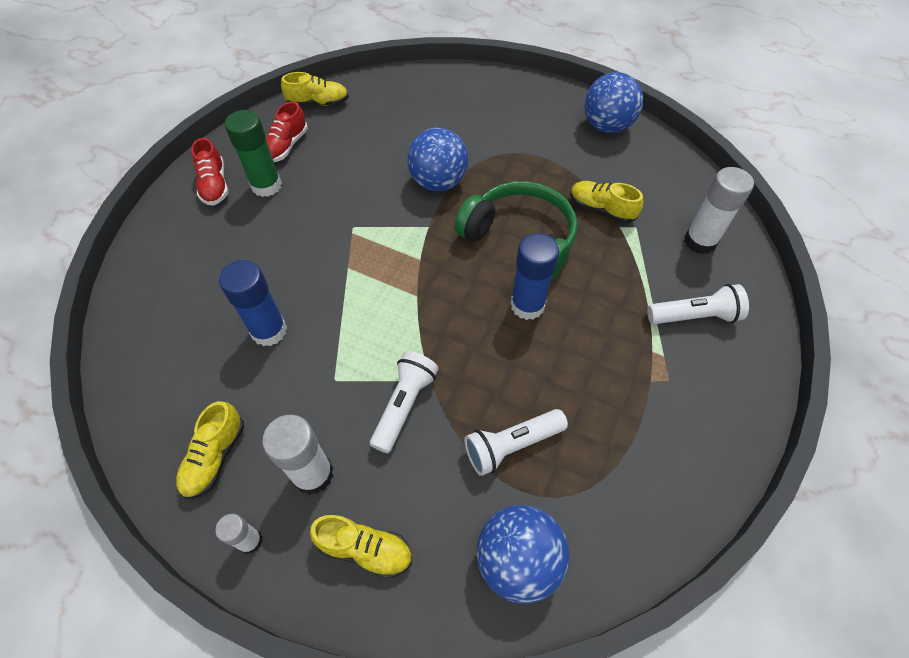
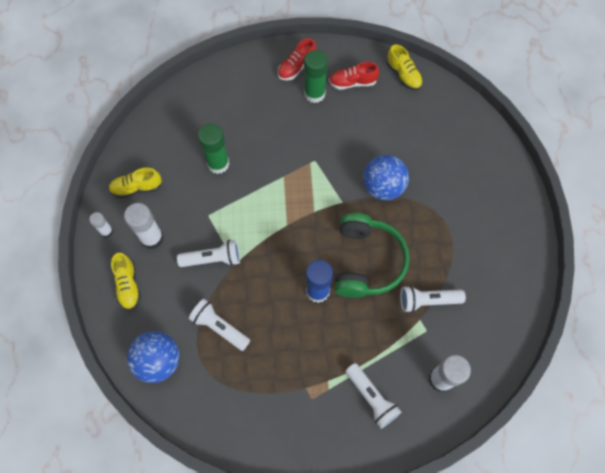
camera: 60 degrees right, 10 degrees up
(269, 331) = (218, 164): blue glue stick -> green glue stick
(601, 209) = (427, 301): yellow shoe -> white flashlight
(607, 126) = (516, 269): blue ball -> none

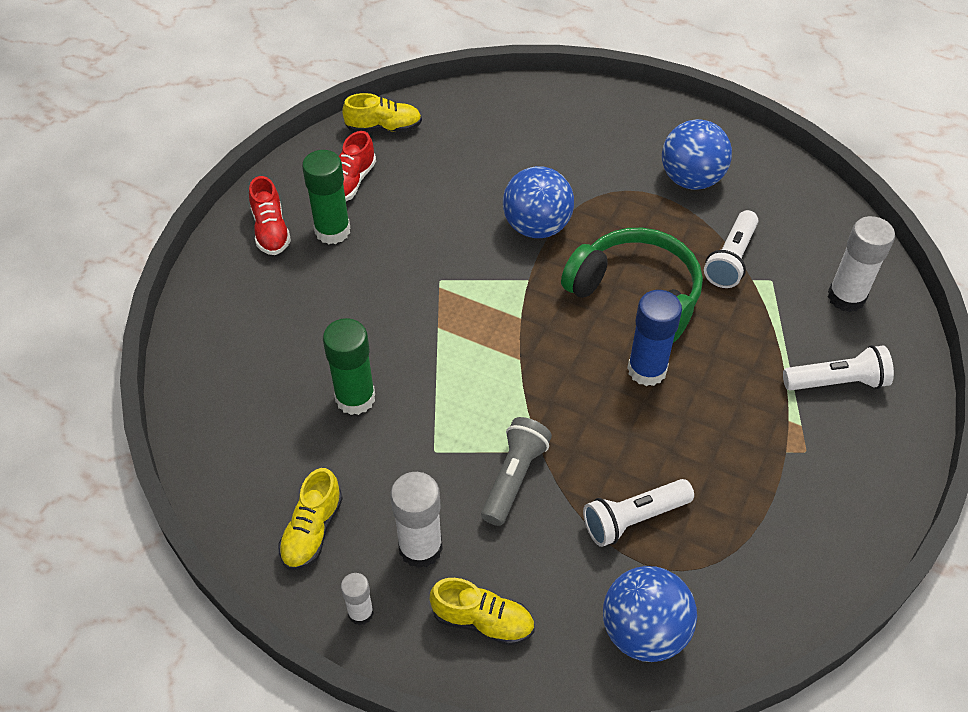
camera: 60 degrees left, 15 degrees down
(213, 259) = (514, 477): white flashlight -> grey flashlight
(477, 251) = (691, 179): none -> blue ball

